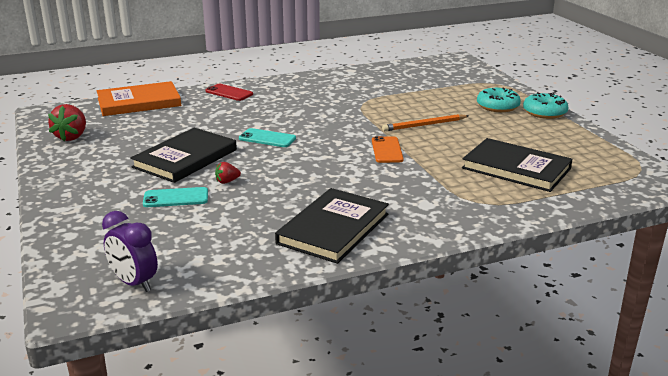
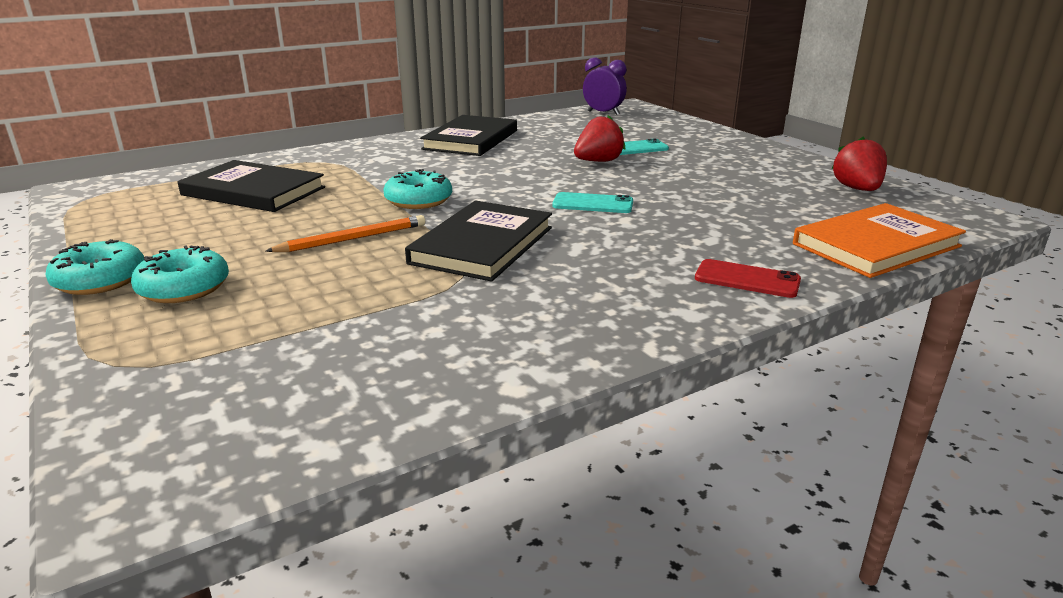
camera: 170 degrees right, 0 degrees up
(185, 158) = (672, 177): black book -> black book (483, 245)
(227, 181) = (598, 161): red strawberry -> red strawberry, size x1.87
(387, 150) = (418, 200): orange phone -> turquoise donut

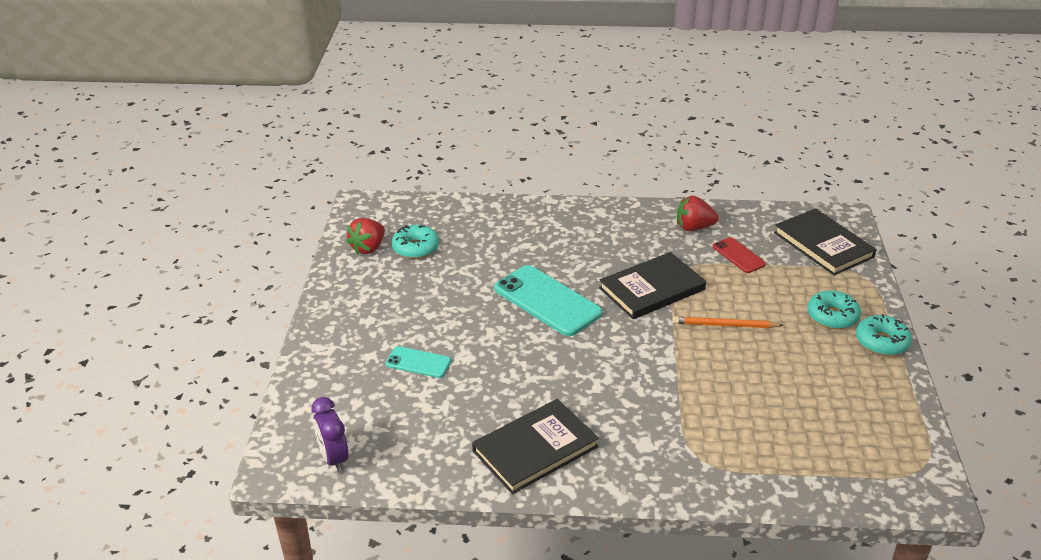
camera: 145 degrees left, 10 degrees up
(254, 191) = (777, 422): black book -> black book (823, 245)
(418, 200) = (657, 353): turquoise donut -> turquoise donut (415, 248)
(593, 204) = (547, 301): turquoise phone -> turquoise phone, size x1.89
(598, 161) = (475, 354): red strawberry -> red strawberry (693, 227)
(747, 279) = (549, 216): red phone -> red phone (738, 255)
(876, 245) = (453, 210): orange book -> none

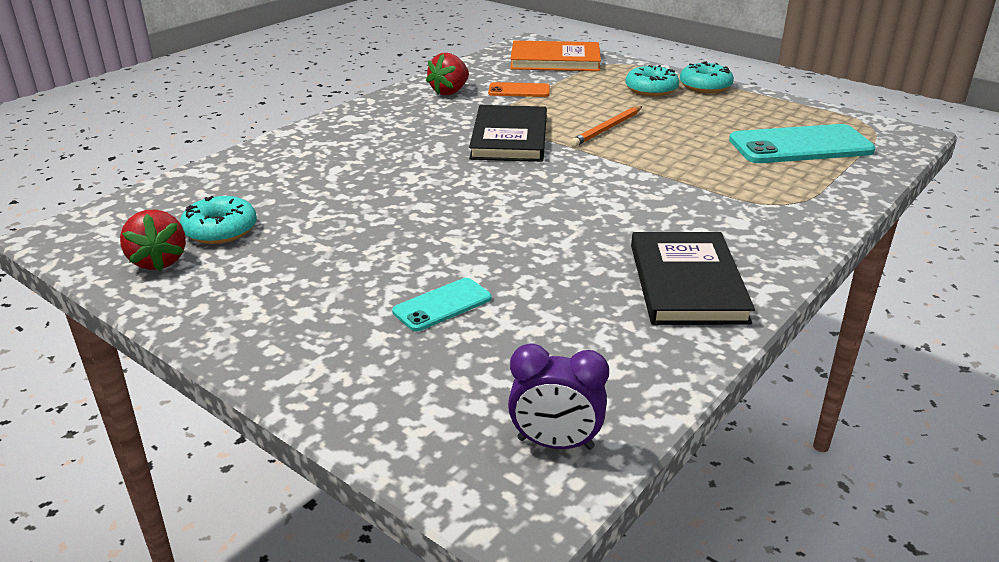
camera: 55 degrees left, 5 degrees down
(547, 301) = (449, 190): turquoise phone -> turquoise phone (800, 146)
(738, 255) = (519, 90): red phone -> orange phone
(823, 245) = (555, 60): black book -> orange book

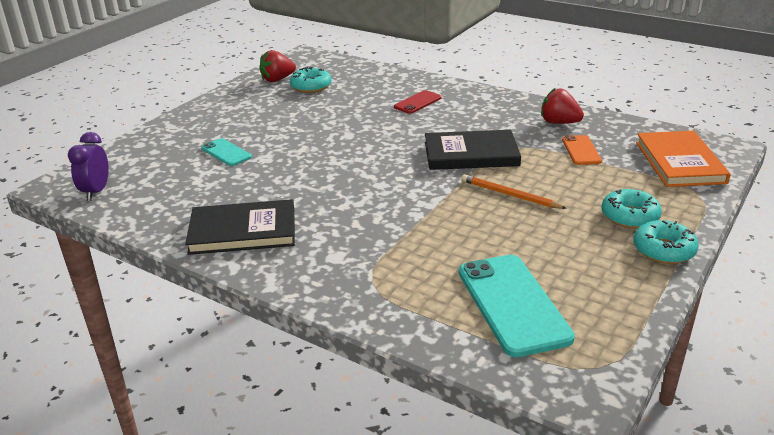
camera: 85 degrees right, 0 degrees up
(344, 156) = (417, 102): none -> red phone

